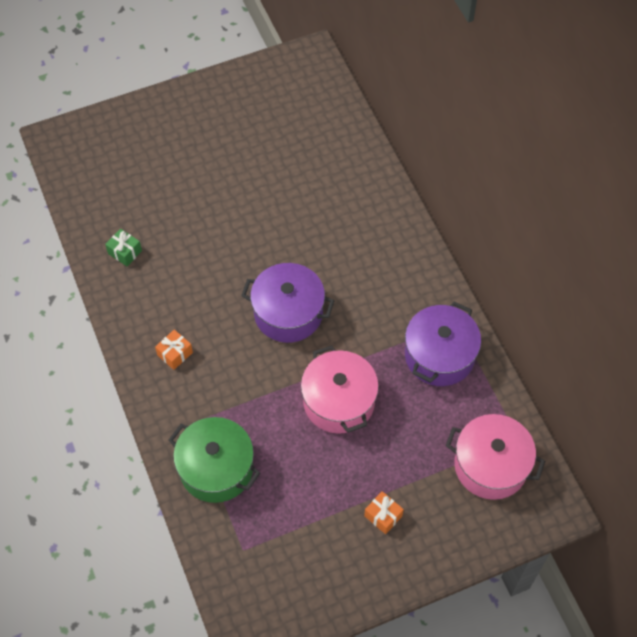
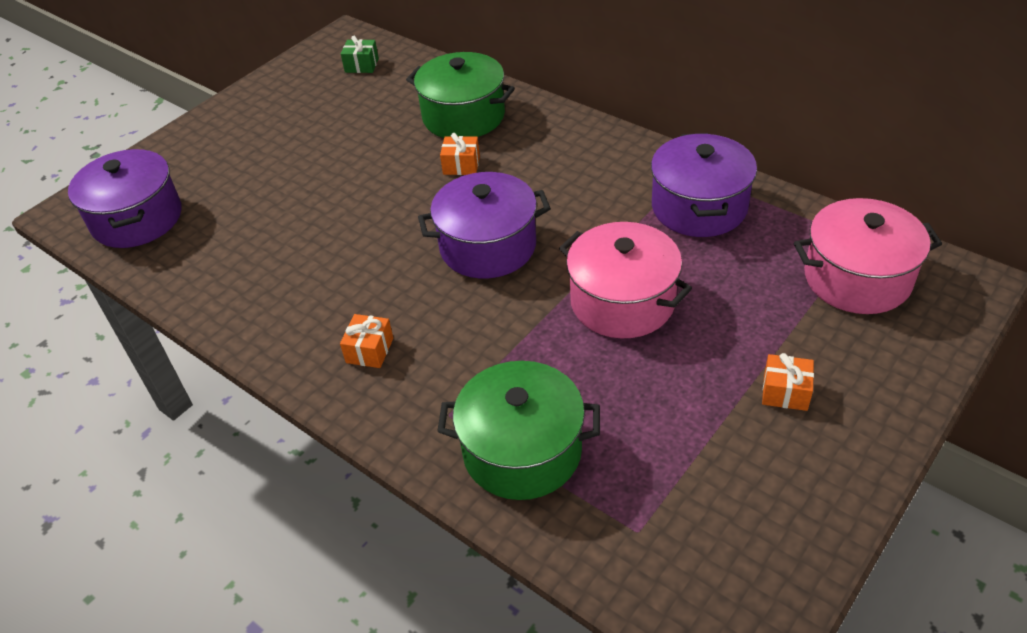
camera: 25 degrees left, 15 degrees down
(93, 169) = (137, 219): none -> purple pot
(125, 252) = (230, 278): green gift -> green gift (361, 65)
(315, 233) = (461, 165): none -> orange gift
(344, 187) = (464, 116): none -> green pot

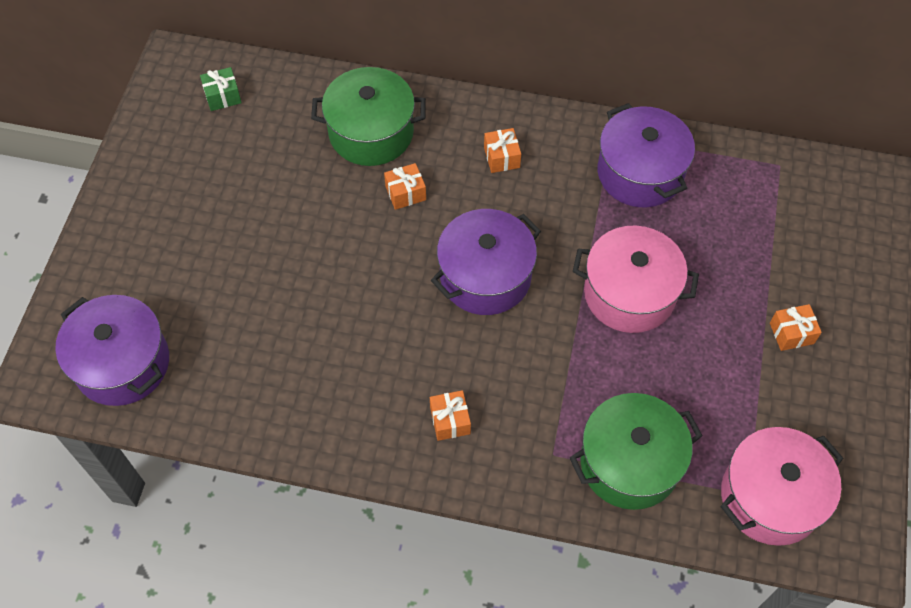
camera: 30 degrees left, 15 degrees up
(568, 161) = (501, 157): none -> orange gift
(857, 278) = (794, 206): pink pot -> pink pot (770, 497)

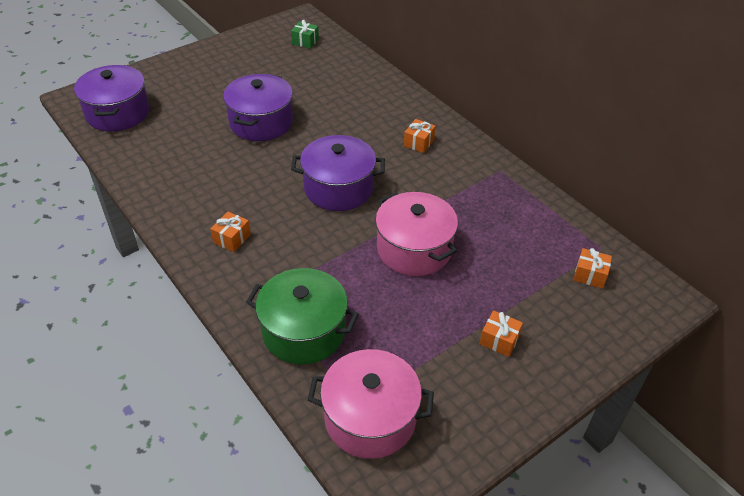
camera: 40 degrees right, 15 degrees down
(371, 132) = (360, 94): green pot -> none
(405, 193) = (344, 128): orange gift -> orange gift (590, 275)
(640, 173) = (496, 197): purple pot -> purple pot (261, 122)

